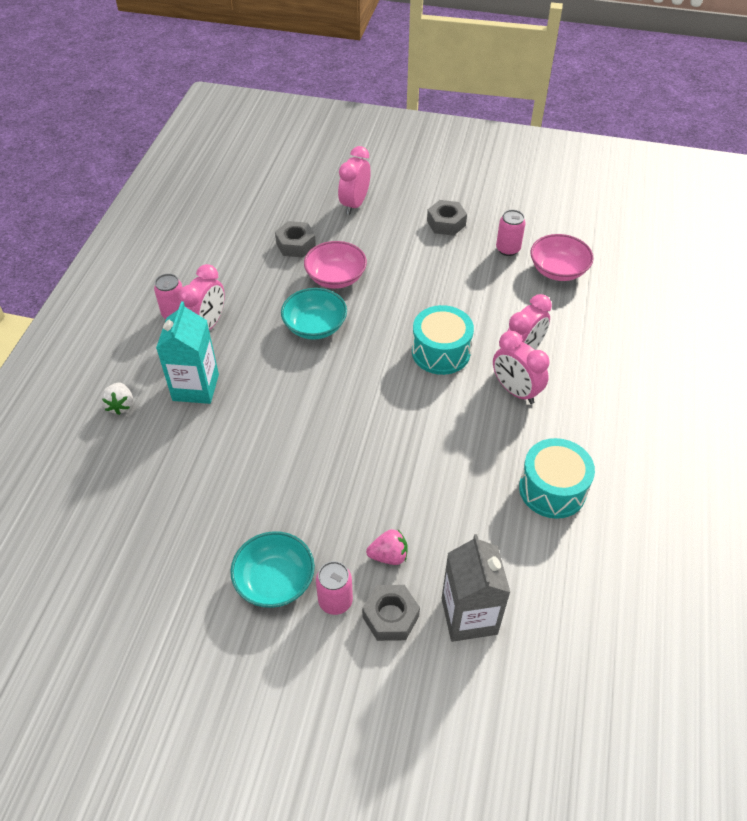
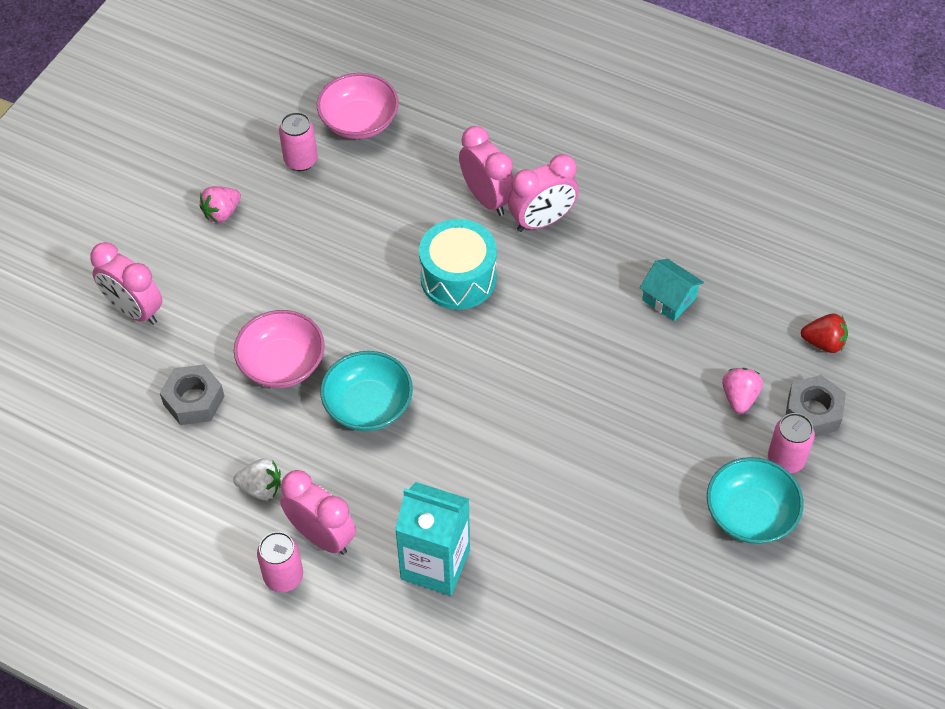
camera: 75 degrees left, 5 degrees up
(121, 405) = (441, 662): white strawberry -> white strawberry (261, 488)
(446, 223) = (222, 213): grey nut -> pink strawberry
(469, 616) = (823, 343): grey carton -> red strawberry
(472, 488) = (669, 299): none -> turquoise house
(552, 489) = (687, 228): turquoise drum -> none

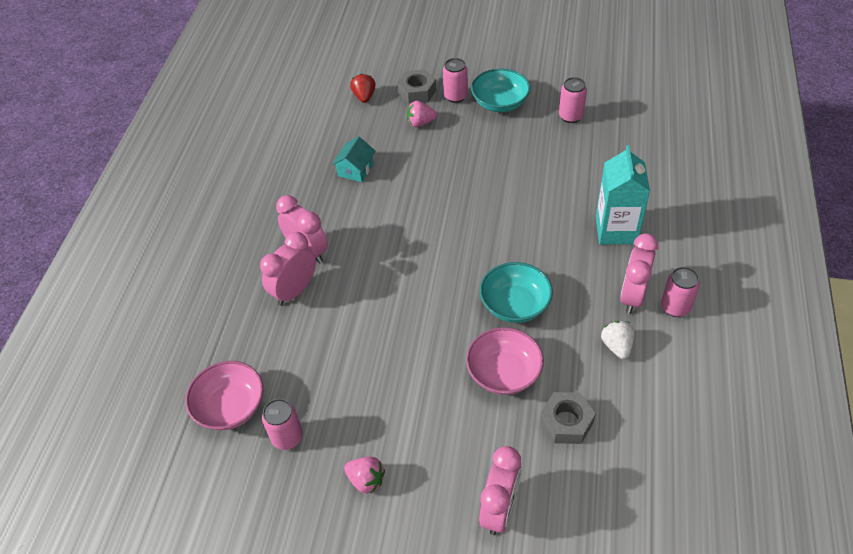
camera: 105 degrees left, 5 degrees down
(458, 278) = (378, 286): turquoise drum -> none
(685, 600) = (570, 116): none -> pink can

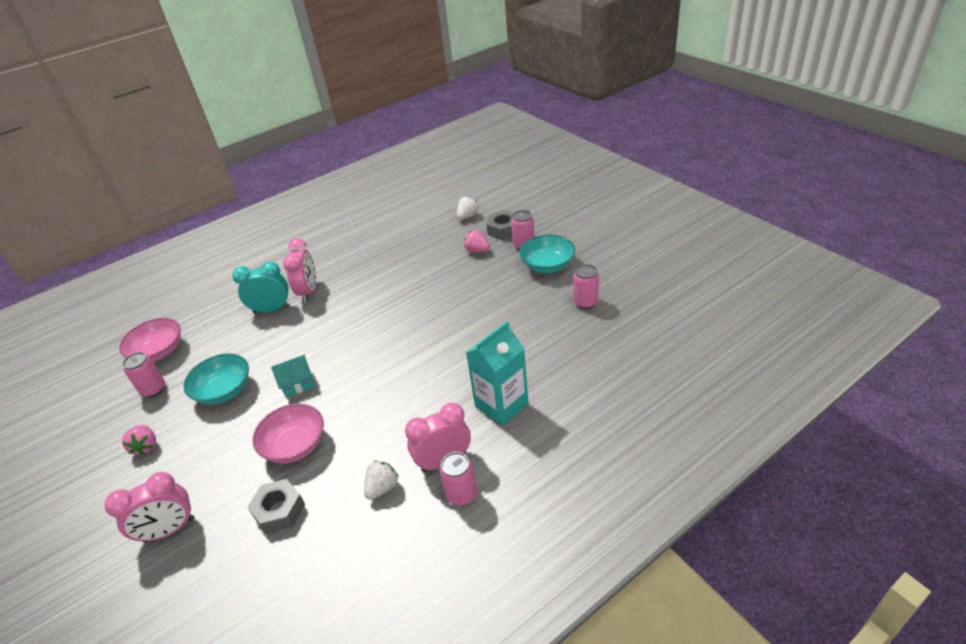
camera: 45 degrees right, 10 degrees down
(295, 291) = (272, 309): pink clock -> turquoise clock
(355, 169) = (400, 258): turquoise house -> turquoise house (297, 383)
(364, 97) = (467, 216): red strawberry -> white strawberry
(515, 305) = (364, 406): turquoise bowl -> turquoise bowl (224, 391)

